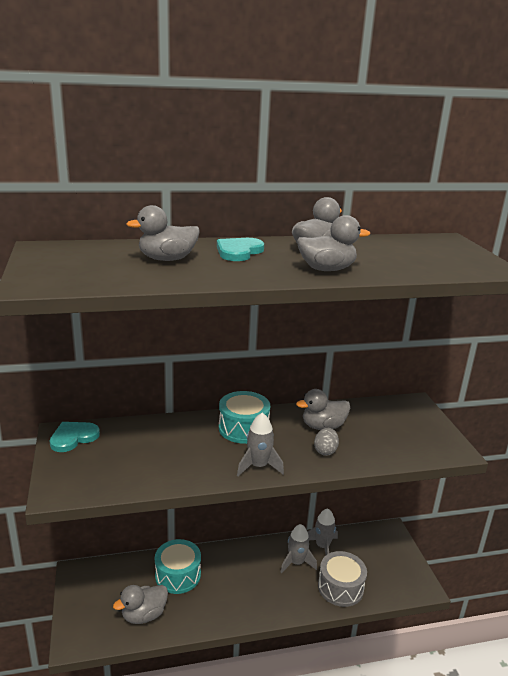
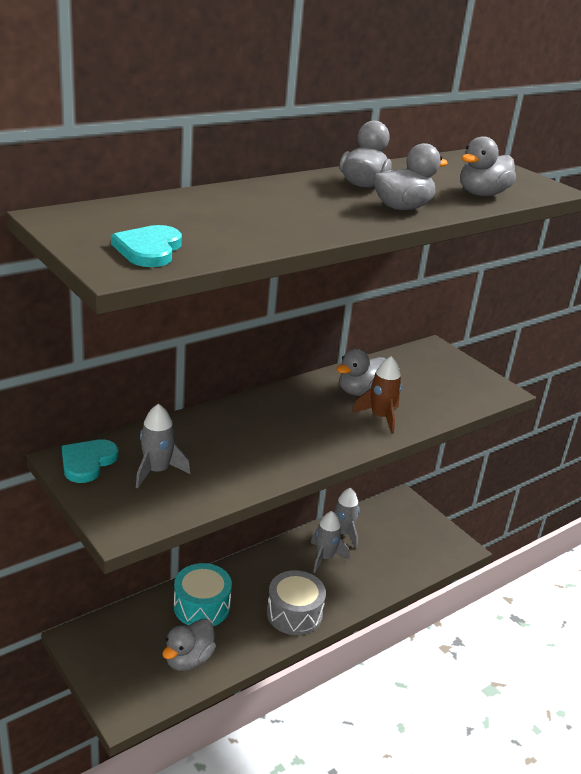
camera: 25 degrees left, 5 degrees up
(167, 259) = (225, 215): grey duck -> grey duck (482, 194)
(238, 252) = (289, 196): turquoise heart -> turquoise heart (149, 249)
(243, 428) = (278, 410): turquoise drum -> none
(258, 466) = (325, 448): grey rocket -> grey rocket (157, 471)
(325, 451) = (380, 417): grey egg -> brown rocket
(340, 587) = (383, 570): grey drum -> grey drum (294, 613)

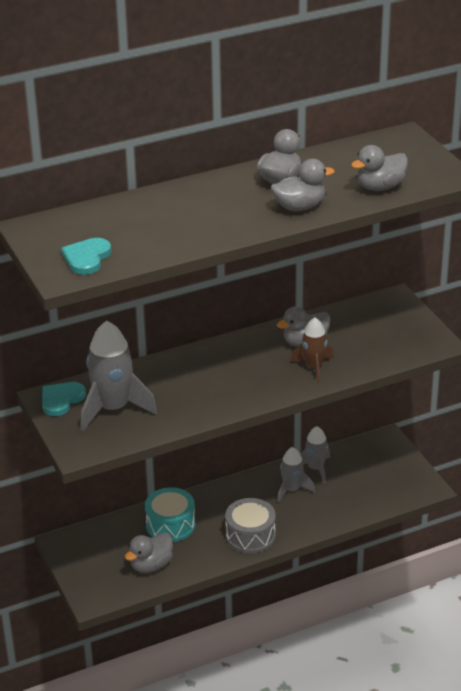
camera: 15 degrees right, 5 degrees up
(157, 471) = (113, 409): grey rocket -> grey rocket, size x1.70

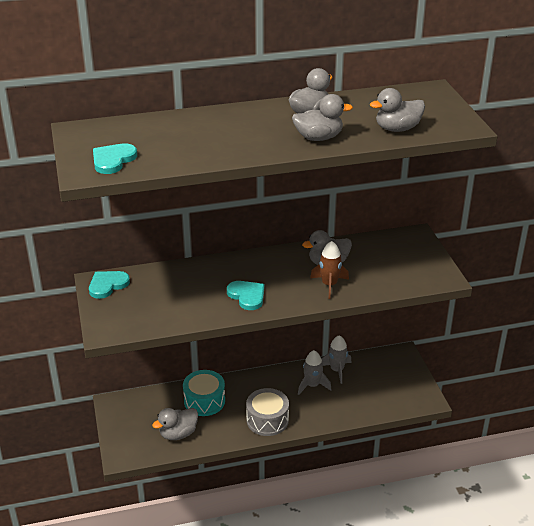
camera: 10 degrees right, 0 degrees up
(113, 409) = (147, 298): grey rocket -> none
(225, 391) = (247, 296): none -> turquoise heart

